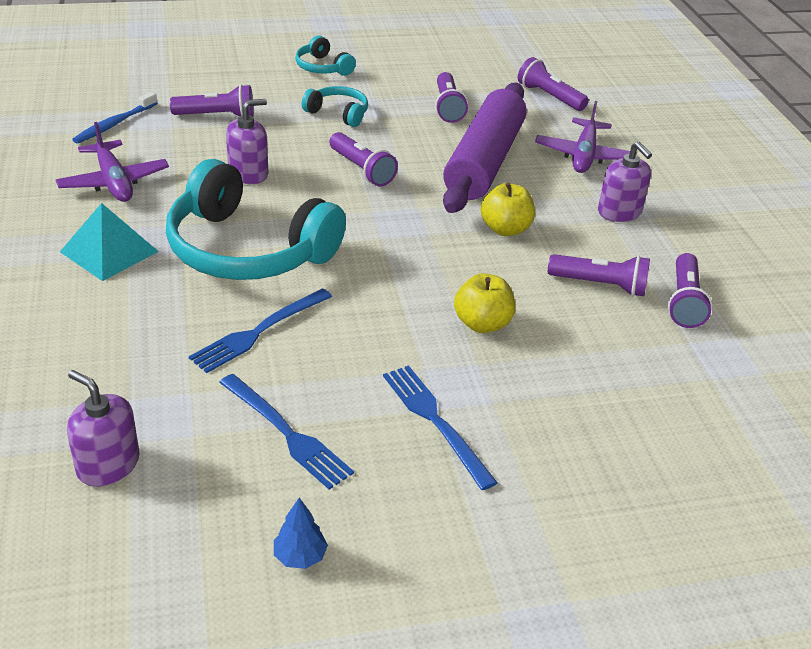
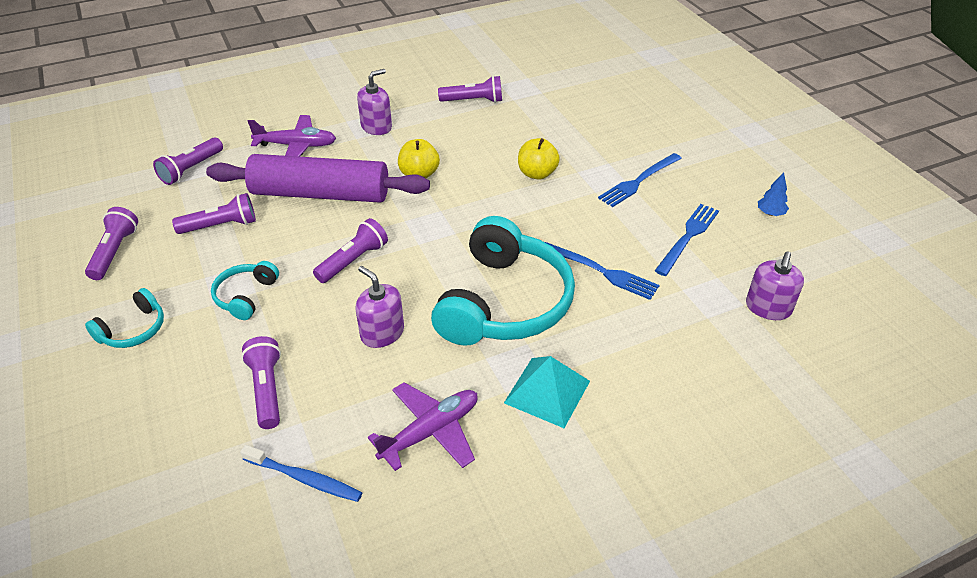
camera: 100 degrees left, 5 degrees up
(600, 285) = (471, 131): purple flashlight -> purple flashlight (115, 252)

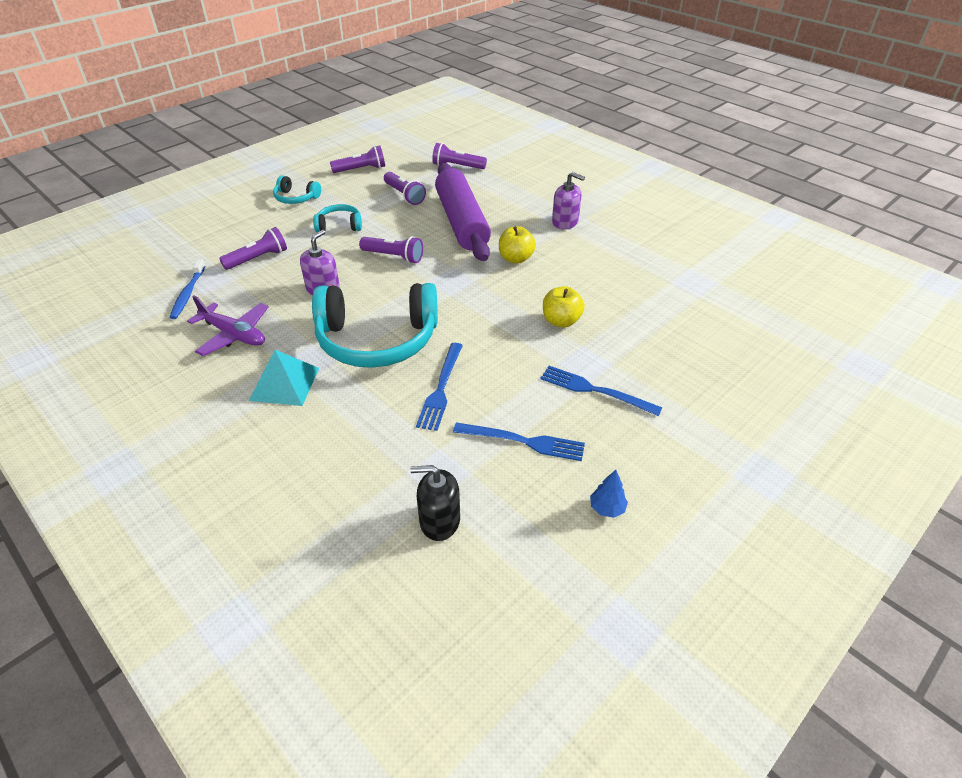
camera: 70 degrees right, 0 degrees up
(296, 146) = (513, 196): purple plane -> none
(473, 101) = (647, 260): purple flashlight -> none
(768, 308) = (439, 520): purple soap dispenser -> black soap dispenser

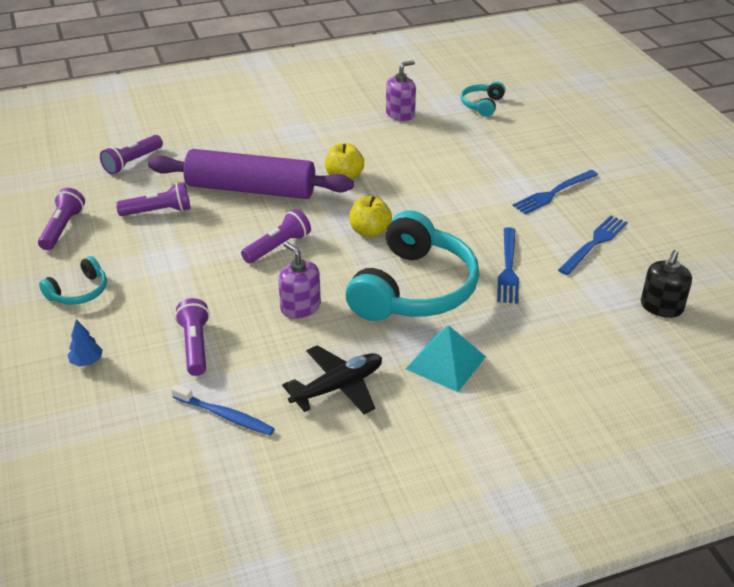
camera: 65 degrees left, 5 degrees down
(234, 335) = (338, 387): purple plane -> black plane
(339, 225) = (179, 270): turquoise headphones -> turquoise headphones (482, 105)
(441, 388) = (508, 268): blue fork -> blue fork turned 60 degrees clockwise
(561, 321) = (456, 181): yellow apple -> yellow apple (370, 231)
(565, 222) = (307, 133): purple soap dispenser -> purple soap dispenser (400, 114)
(607, 508) = (677, 227): blue tree -> blue tree (87, 362)

